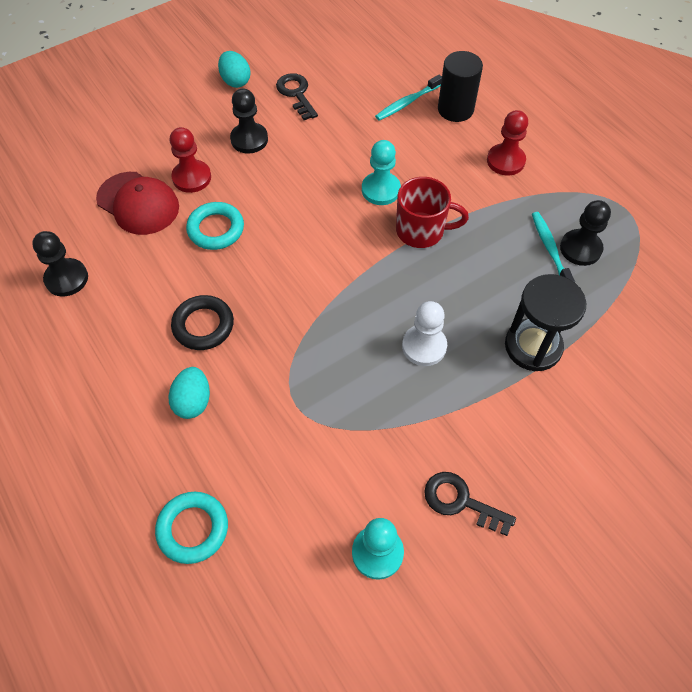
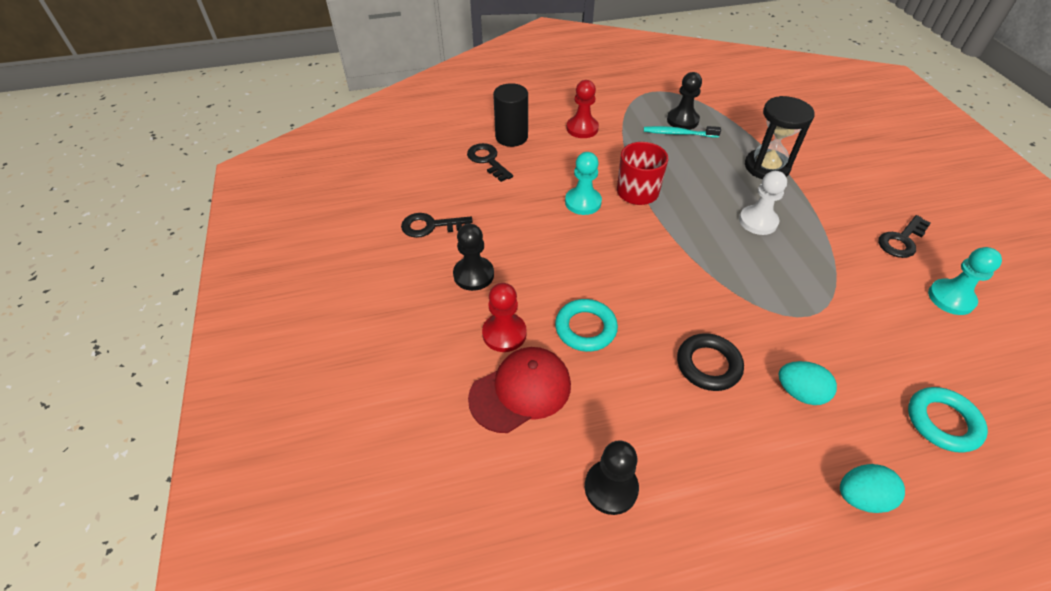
camera: 70 degrees left, 10 degrees down
(235, 81) = (381, 267): turquoise egg -> turquoise egg (861, 497)
(407, 103) = (487, 160): turquoise toothbrush -> black key

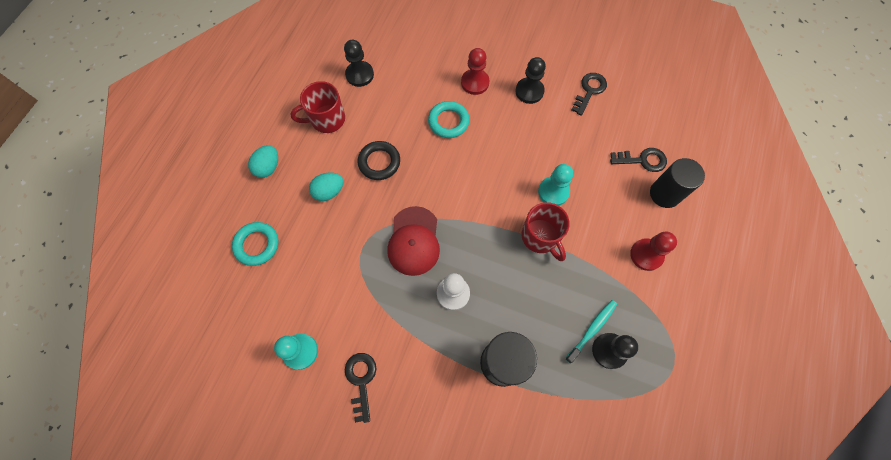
camera: 125 degrees right, 20 degrees up
(521, 391) = (434, 70): red cap -> red cap (414, 241)
(720, 476) = (327, 119): none -> red mug

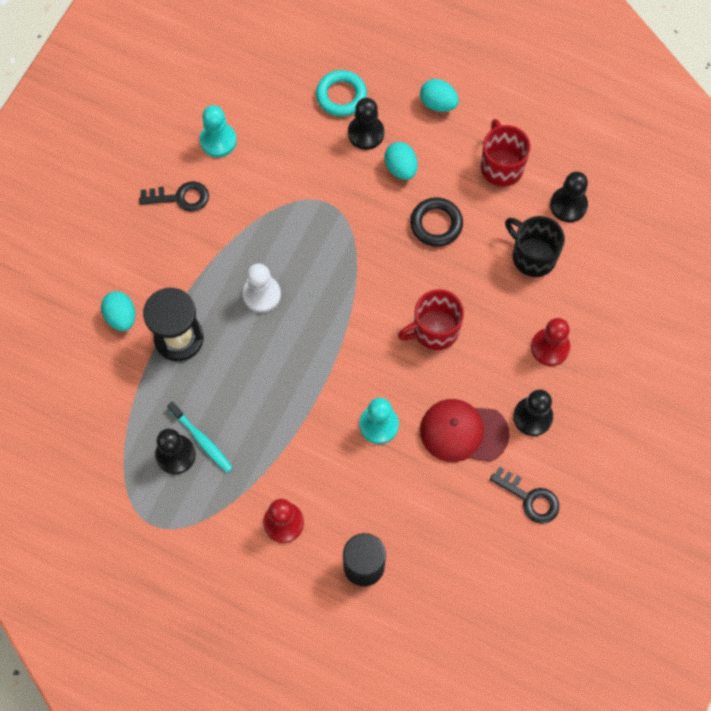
camera: 95 degrees right, 0 degrees up
(295, 221) = (366, 133): none -> black pawn
(403, 96) = (533, 256): none -> black mug
(414, 241) = (329, 257): red cap -> red cap (463, 432)
(448, 121) = (490, 309): turquoise ring -> none
(488, 422) = (121, 317): none -> turquoise egg
(540, 237) = (319, 400): red mug -> red mug (434, 330)
(642, 160) = (415, 548): black key -> none

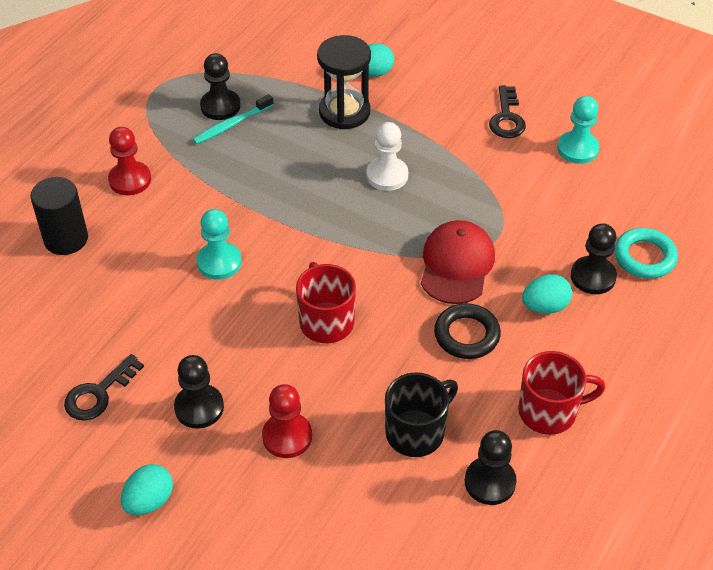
camera: 95 degrees right, 20 degrees down
(438, 103) = (640, 352): turquoise egg -> turquoise egg (149, 501)
(463, 432) = (194, 337): red cap -> red cap (456, 265)

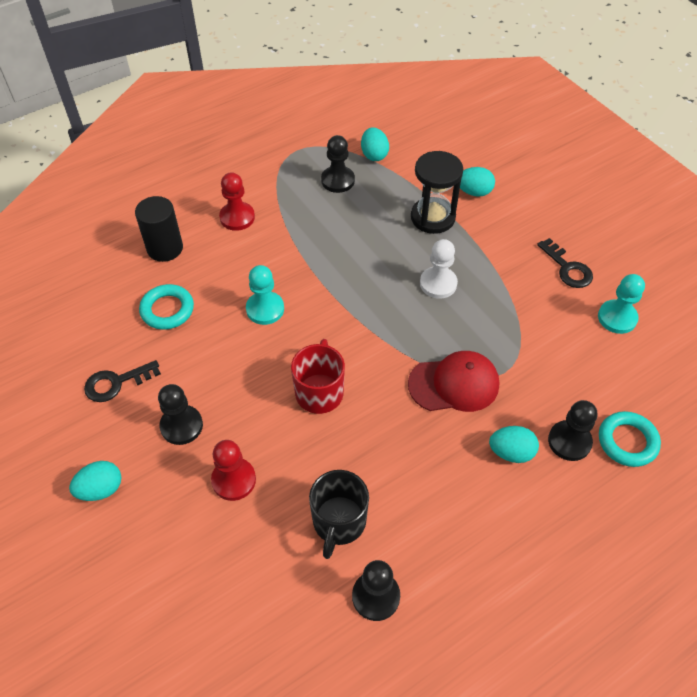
camera: 25 degrees right, 5 degrees up
(110, 300) = (167, 310): none -> turquoise ring
(231, 125) = (338, 198): turquoise toothbrush -> none
(244, 67) = (374, 155): none -> turquoise egg
(416, 432) = (339, 522): black mug -> black mug turned 120 degrees clockwise
(456, 265) = (454, 384): red cap -> red cap turned 45 degrees clockwise
(466, 335) = (429, 451): black ring -> none
(507, 118) = (568, 268): black key -> black key turned 60 degrees counterclockwise
(549, 411) = (463, 553): red mug -> none

